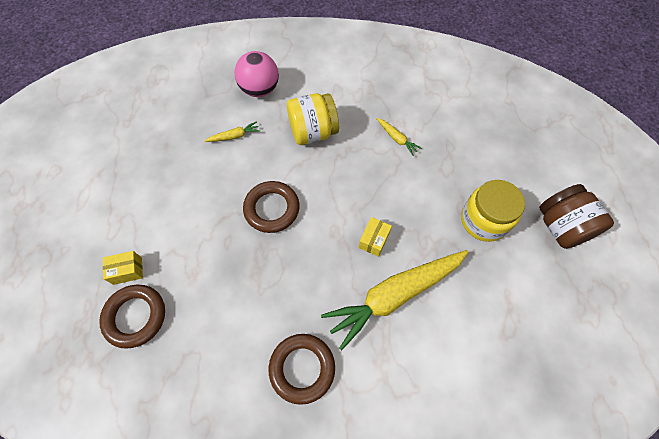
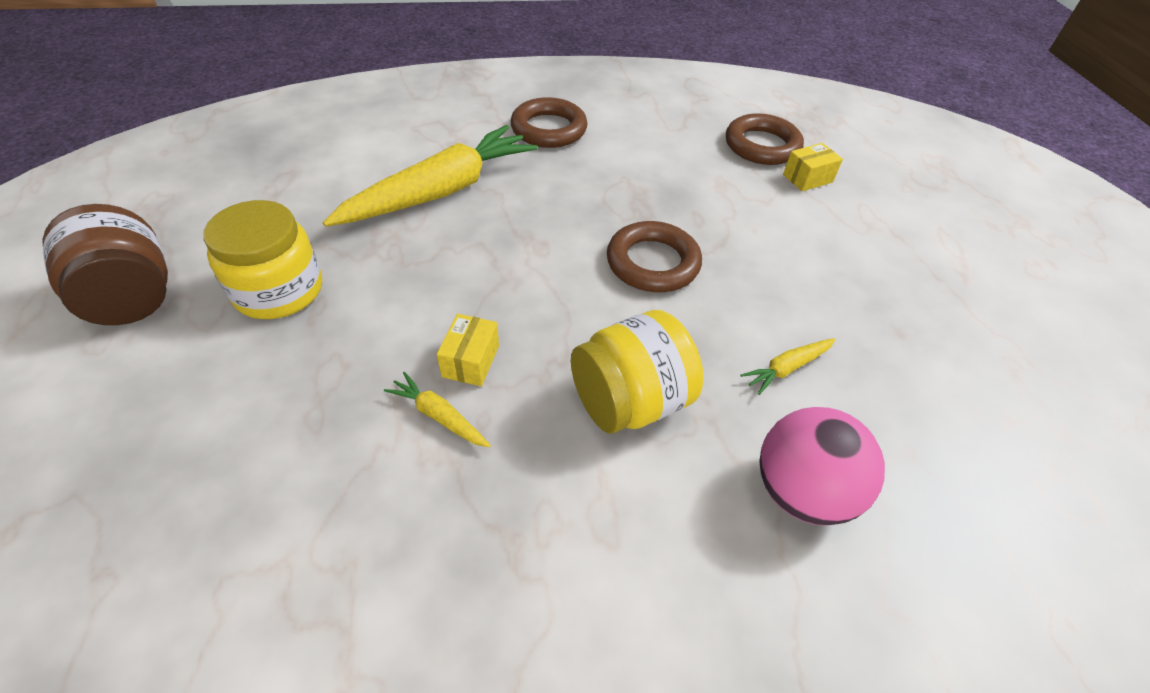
camera: 165 degrees right, 15 degrees down
(374, 240) = (476, 243): yellow box -> yellow box (471, 361)

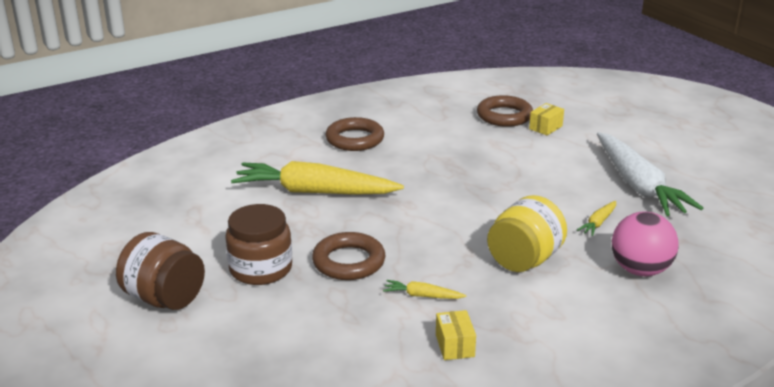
camera: 20 degrees left, 20 degrees down
(279, 290) = (261, 269): yellow jar -> brown jar
(441, 191) = (314, 192): yellow carrot -> yellow carrot turned 105 degrees counterclockwise
(471, 361) = (417, 268): yellow box -> yellow box (455, 345)
(652, 263) = (485, 194): brown ring -> brown ring (348, 262)
(889, 317) = (638, 185): none -> white carrot

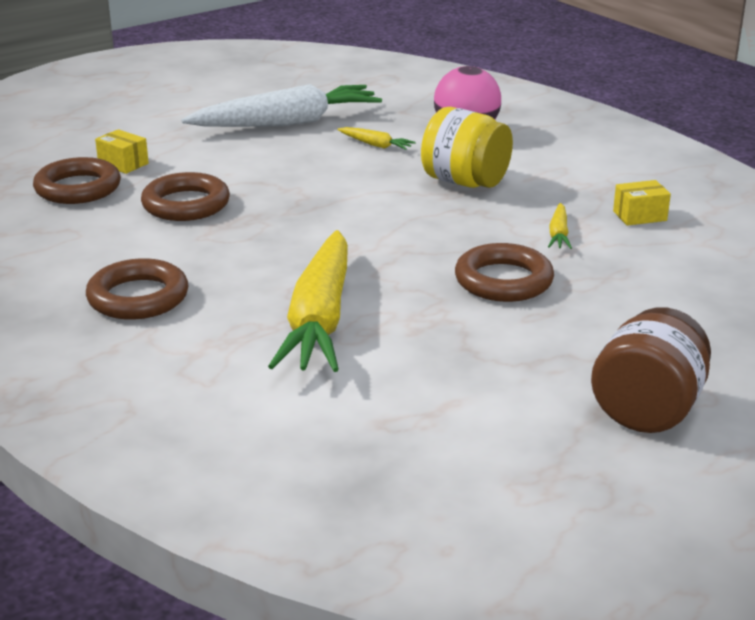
camera: 95 degrees left, 0 degrees up
(261, 269) = (543, 341): brown jar -> none
(480, 149) = (186, 204): none -> brown ring

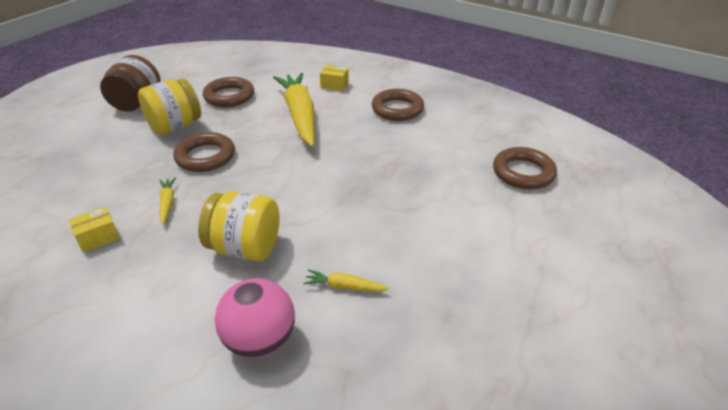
camera: 160 degrees right, 10 degrees up
(123, 164) = (526, 205): yellow box -> yellow box (334, 85)
(186, 204) = (437, 174): brown ring -> brown ring (229, 96)
(287, 123) = (453, 305): white carrot -> none
(557, 341) = (175, 126): none -> yellow jar

